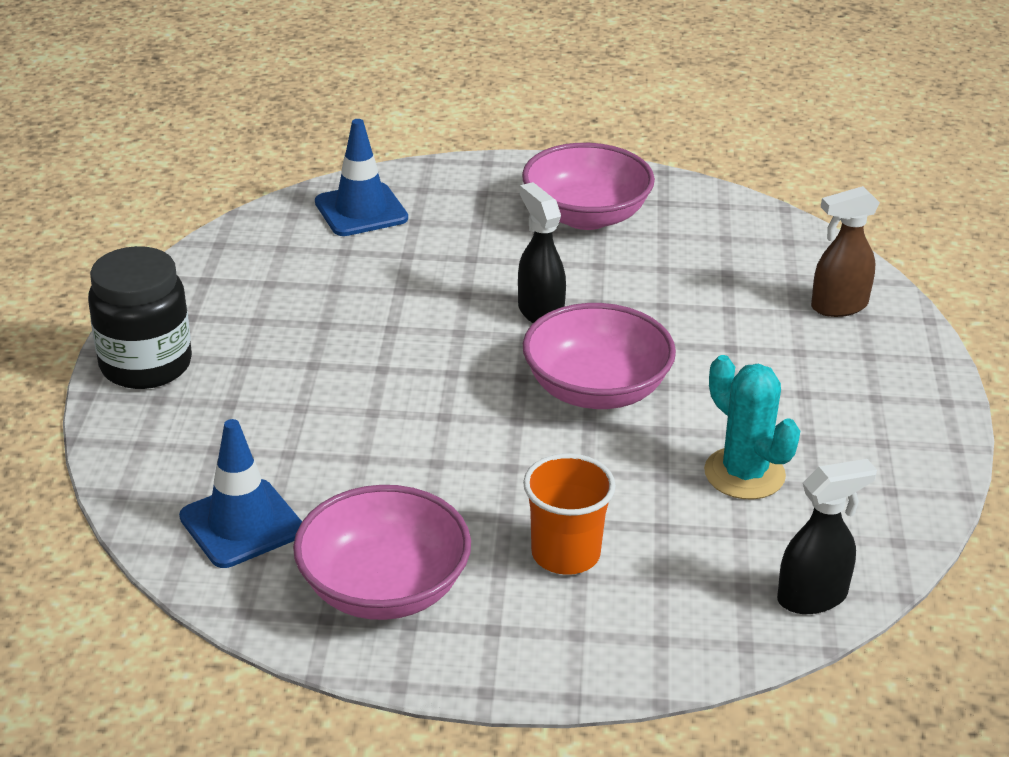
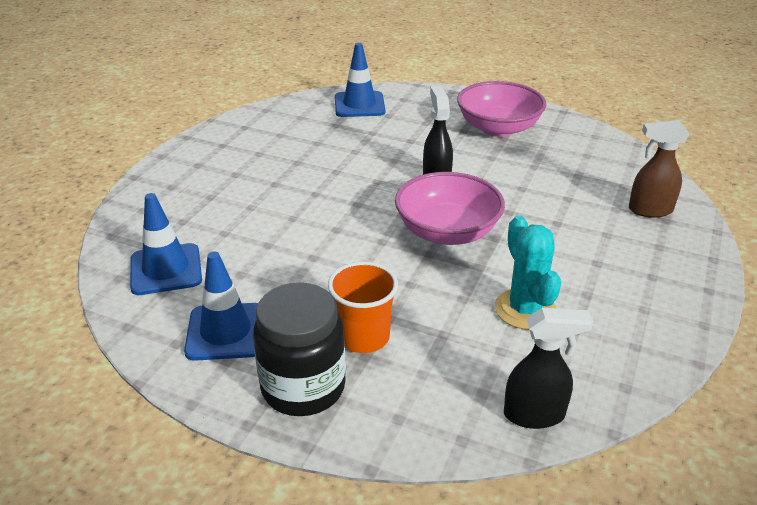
camera: 20 degrees right, 0 degrees up
(146, 365) = (178, 166): black jar -> black jar (303, 387)
(384, 588) = (226, 332): pink bowl -> blue traffic cone

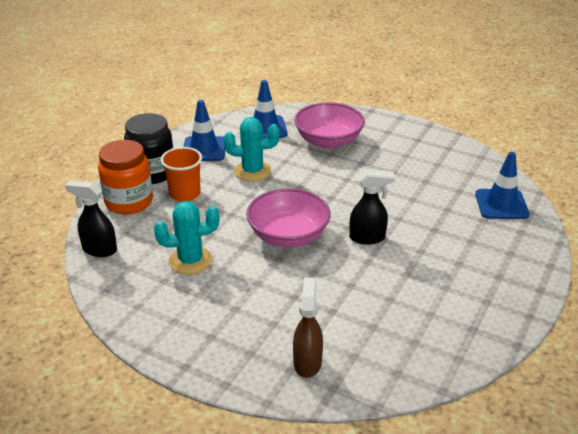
camera: 95 degrees right, 0 degrees up
(297, 272) = (252, 171): none -> turquoise cactus
(397, 403) = (129, 202): none -> orange jar
(498, 128) = (466, 287): pink bowl -> pink bowl (328, 141)
(535, 414) = (99, 249): black spray bottle -> black spray bottle turned 105 degrees clockwise

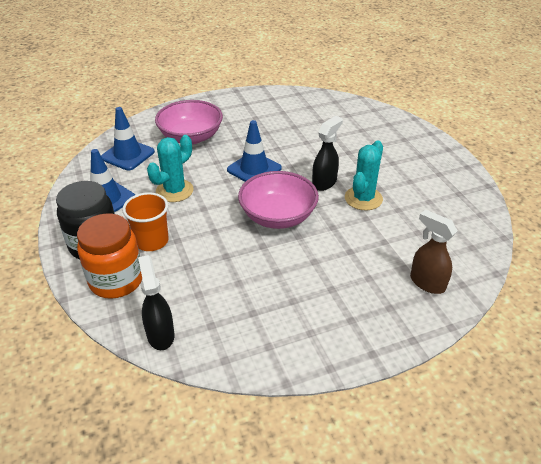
camera: 50 degrees left, 5 degrees up
(99, 249) = (160, 334): black spray bottle -> black spray bottle turned 105 degrees clockwise
(190, 260) = (245, 283): turquoise cactus -> turquoise cactus (363, 198)
(501, 204) = (355, 115): blue traffic cone -> blue traffic cone (254, 169)

